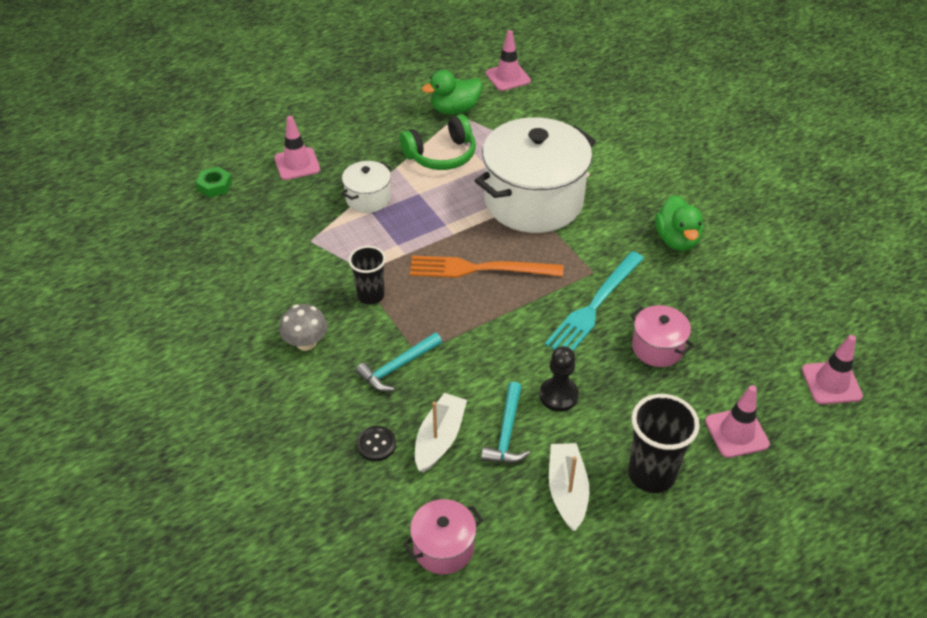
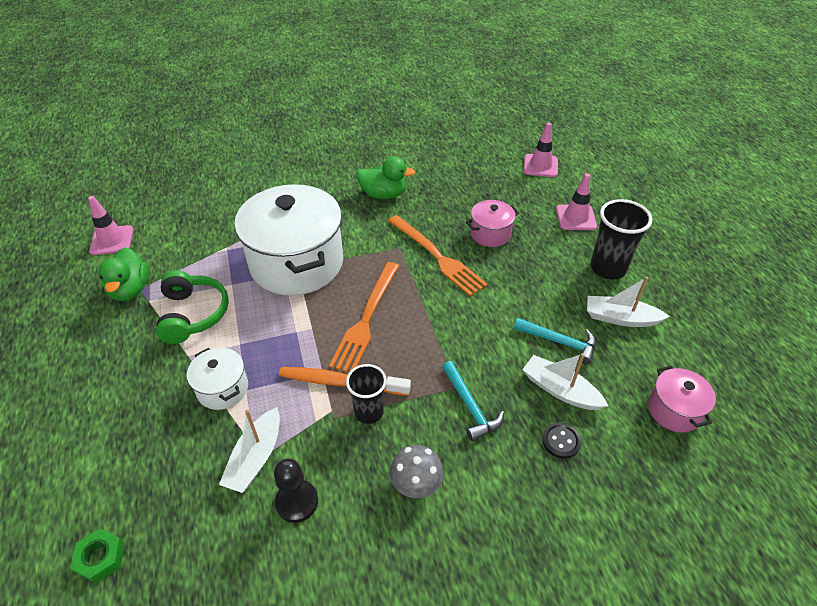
camera: 75 degrees left, 0 degrees up
(297, 164) = (121, 451): pink traffic cone -> none
(308, 237) = (255, 458): none -> white boat
(397, 269) = (341, 382): none -> orange toothbrush
(558, 395) = (526, 300): black pawn -> black pawn (297, 502)
(594, 306) = (437, 256): turquoise fork -> orange fork

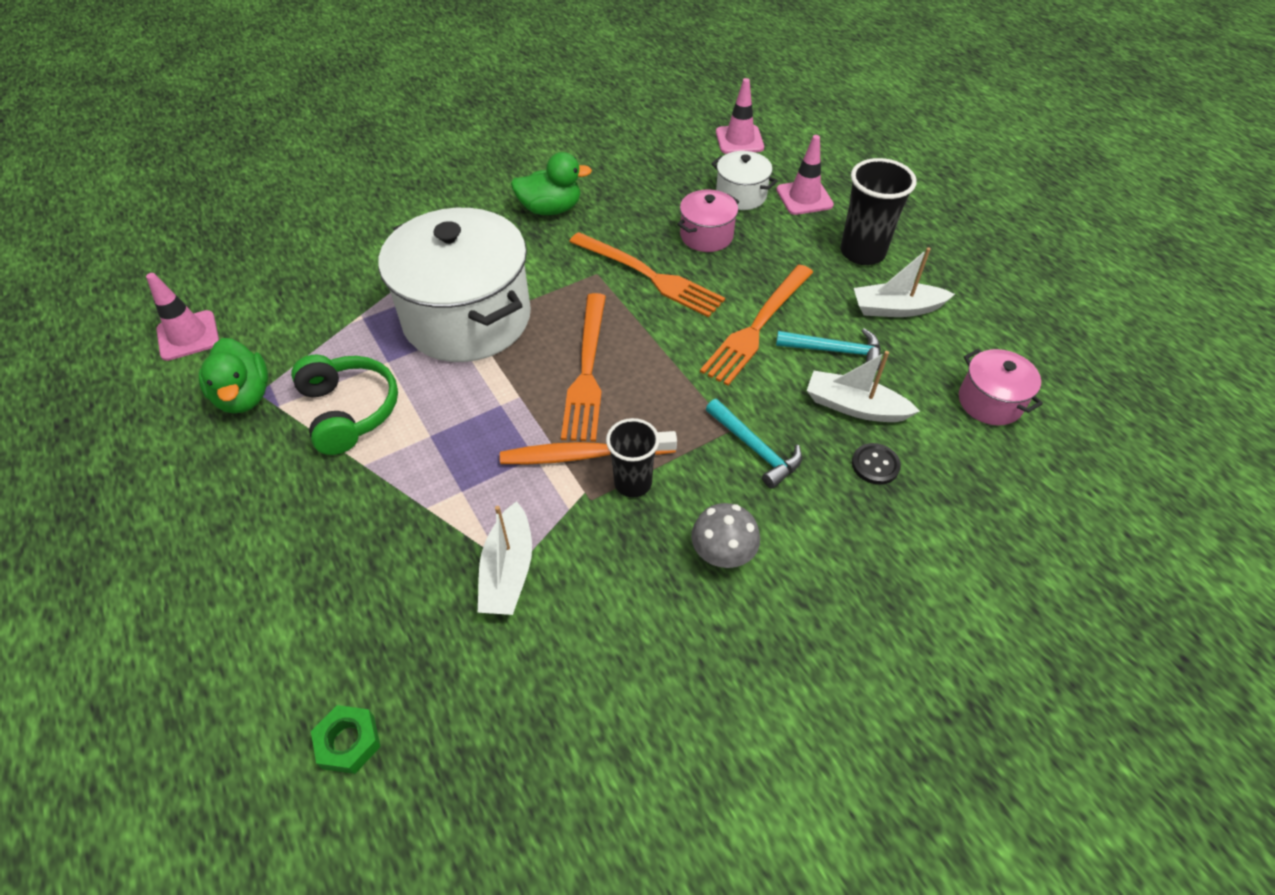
camera: 15 degrees left, 5 degrees up
(223, 389) = (429, 496): white pot -> white pot (741, 195)
(297, 502) = (582, 610): black pawn -> none
(505, 311) = (757, 326): none -> orange fork

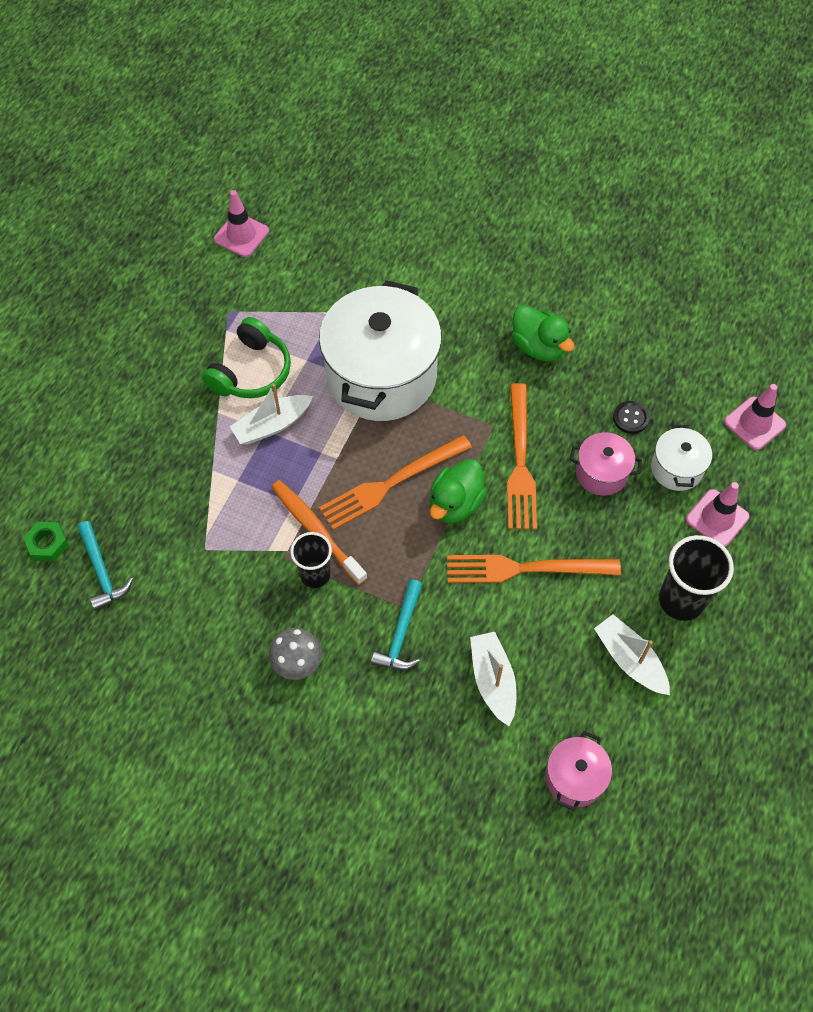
camera: 55 degrees right, 10 degrees up
(244, 396) = (220, 306): green duck -> green duck (455, 504)
(508, 571) = (200, 547): white boat -> white boat (272, 425)
(835, 350) = (543, 637): turquoise hammer -> turquoise hammer (102, 571)
(875, 465) = (445, 722): black button -> black button (630, 418)

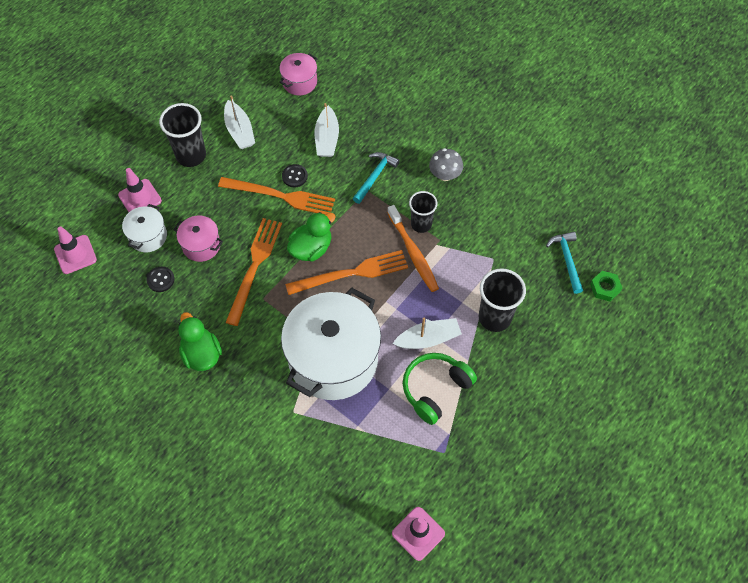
camera: 165 degrees left, 0 degrees up
(192, 470) = (494, 317): none -> black cup
(517, 604) = (294, 176): none -> black button

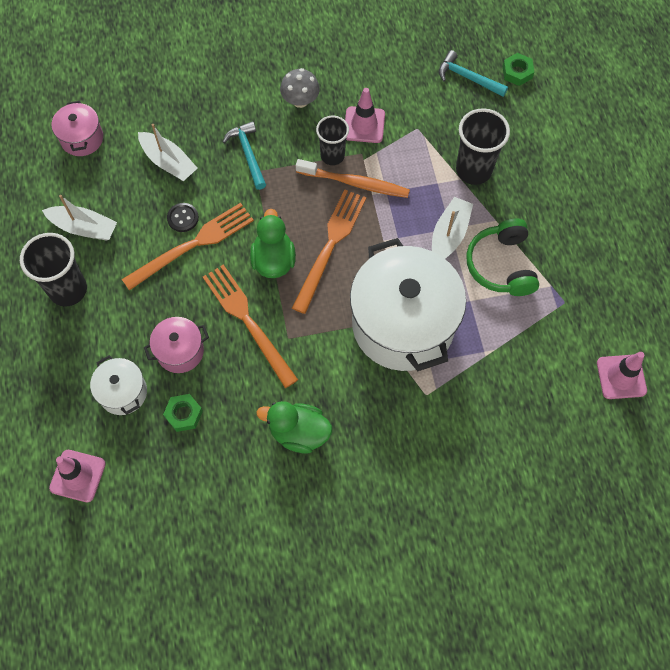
camera: 50 degrees left, 5 degrees up
(140, 198) = (71, 370): pink traffic cone -> pink traffic cone (364, 125)
(160, 280) = (184, 414): black button -> green nut

